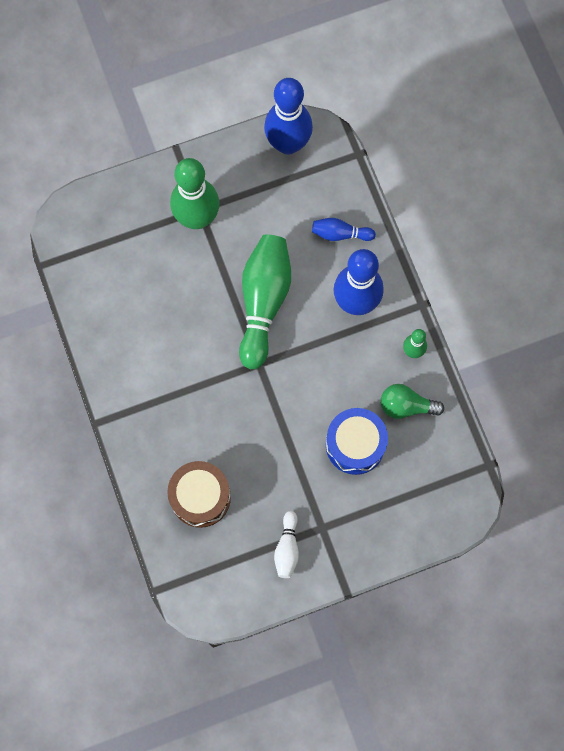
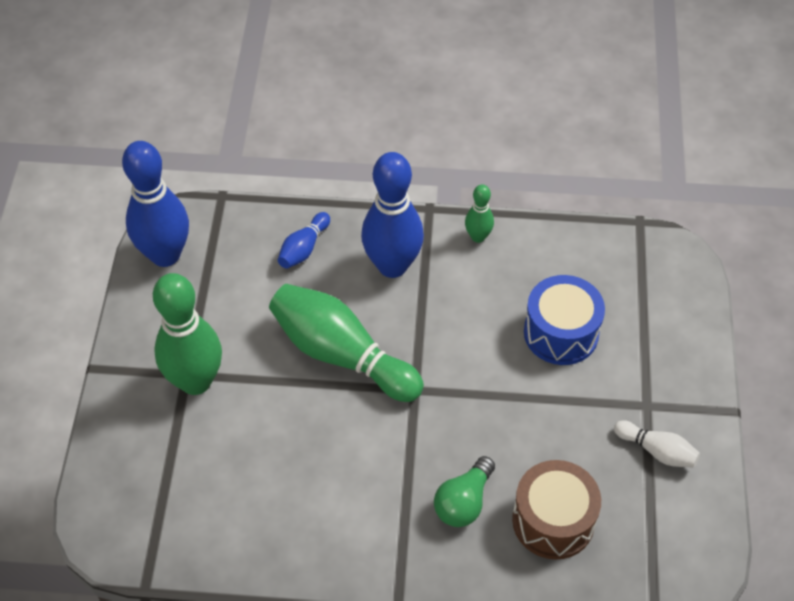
camera: 65 degrees left, 20 degrees down
(406, 406) = (538, 267): green light bulb -> green light bulb (463, 502)

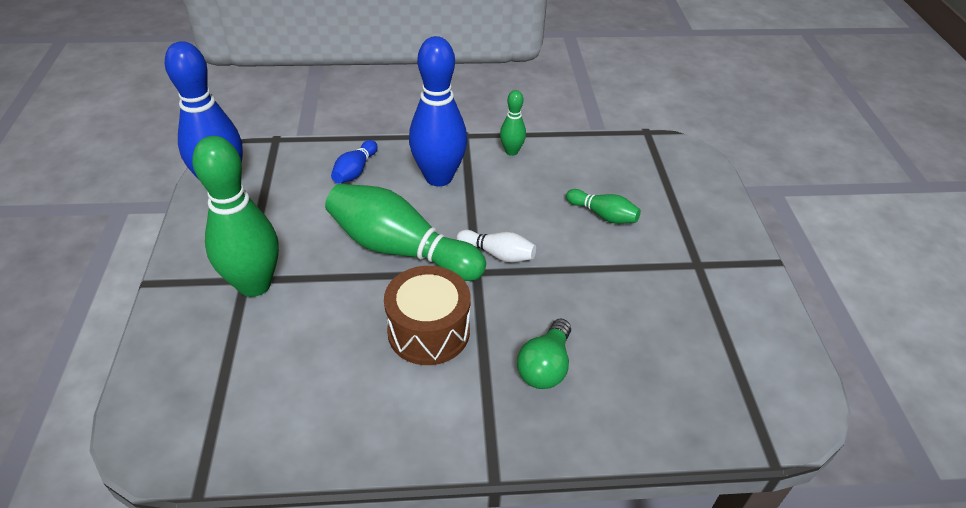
camera: 10 degrees left, 10 degrees down
(553, 520) = (640, 374): brown drum -> brown drum (428, 331)
(561, 333) = (603, 215): blue drum -> green bowling pin
(657, 451) = (721, 301): white bowling pin -> white bowling pin (498, 254)

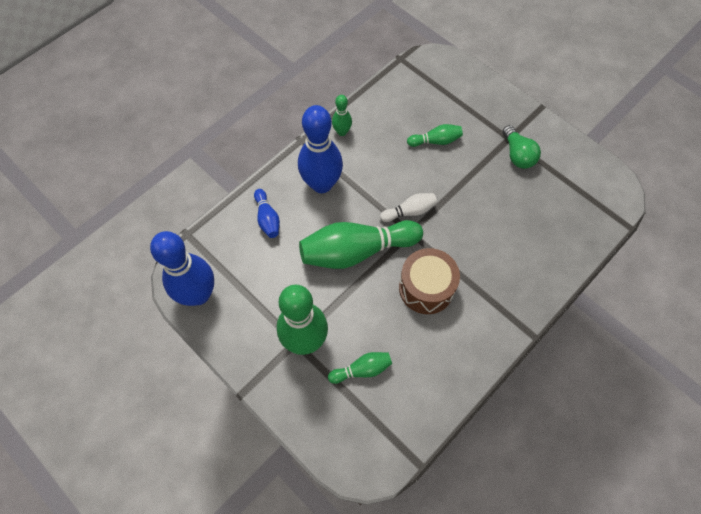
camera: 40 degrees left, 20 degrees up
(268, 351) = (362, 370): none -> green bowling pin
(545, 366) = (498, 260): green light bulb -> green light bulb (517, 155)

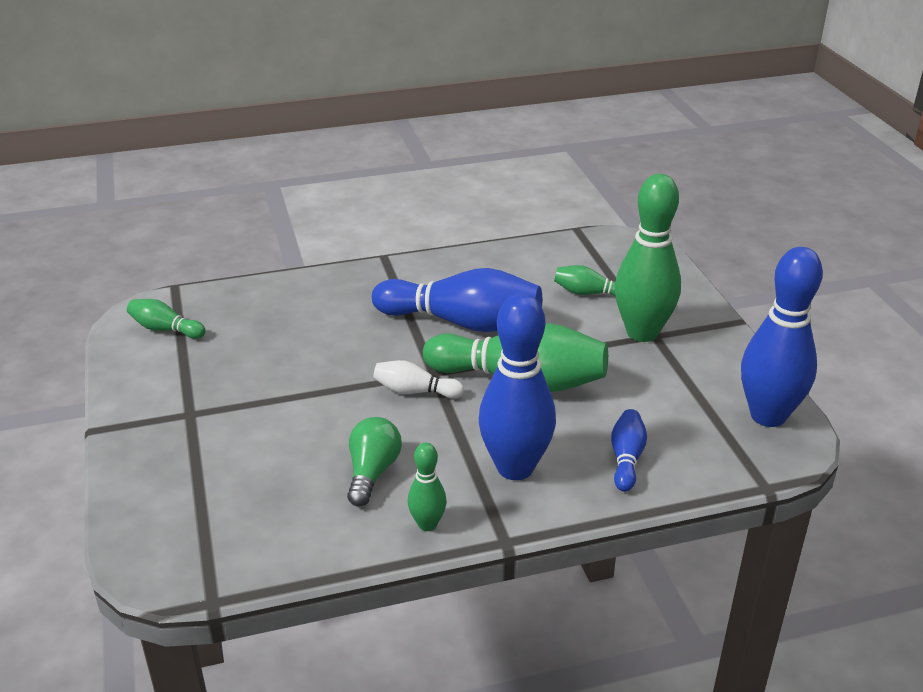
camera: 150 degrees left, 30 degrees down
(426, 288) = (462, 322): brown drum -> blue bowling pin
(435, 141) = (295, 452): green bowling pin -> green bowling pin (165, 329)
(517, 155) = (204, 391): green light bulb -> green light bulb (372, 472)

